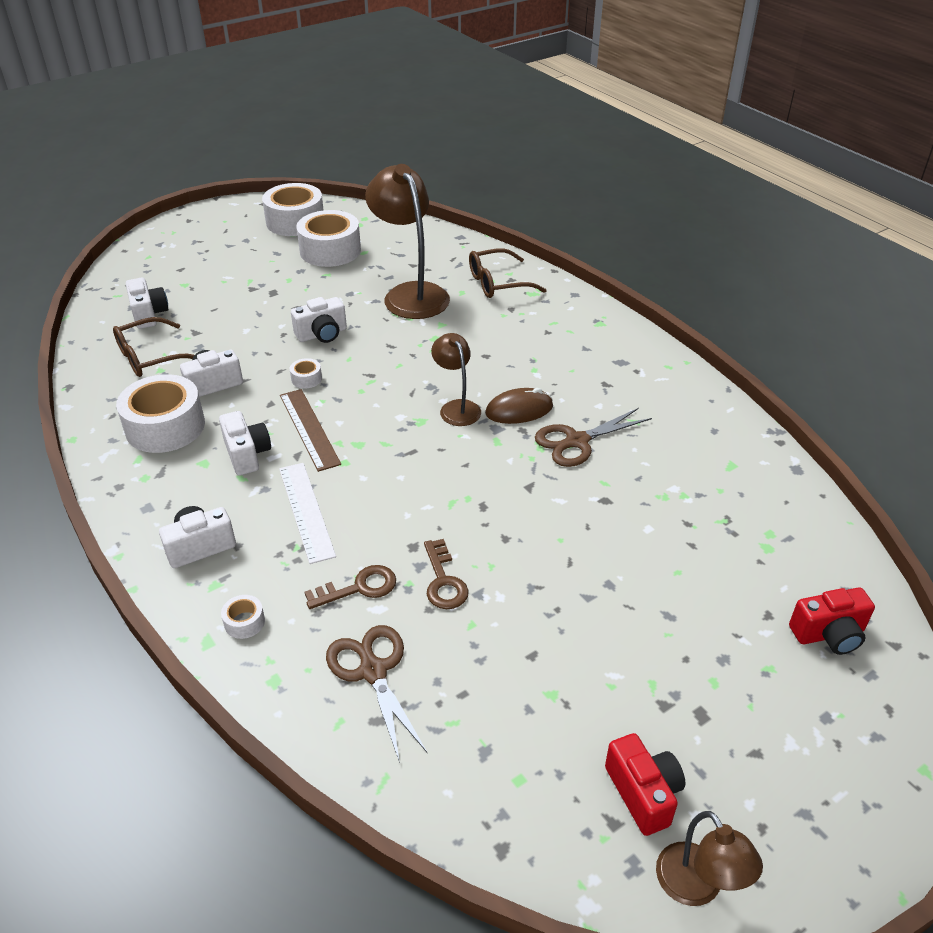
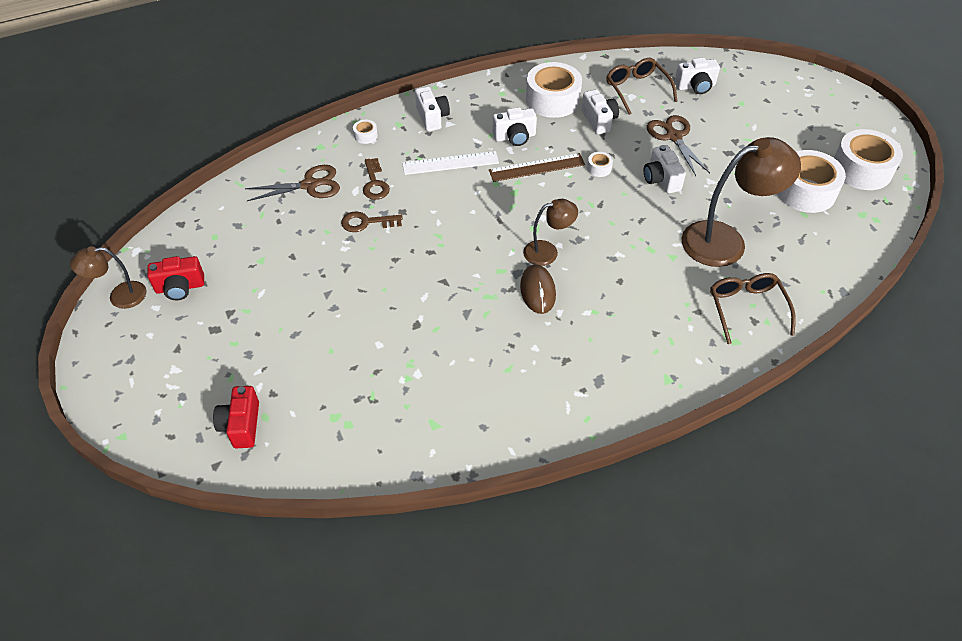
camera: 100 degrees right, 10 degrees up
(577, 441) = (489, 321): brown scissors -> brown scissors (673, 137)

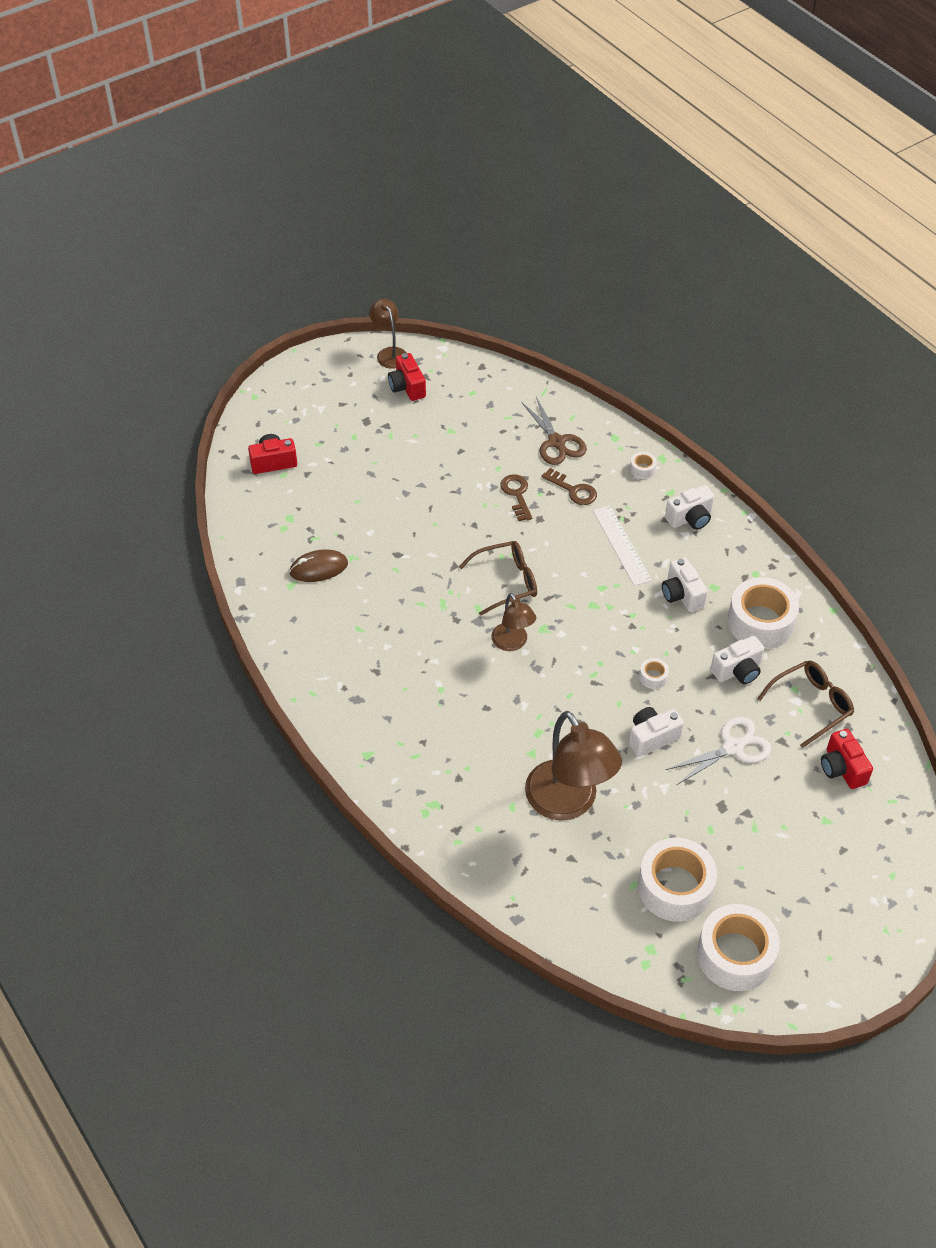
camera: 80 degrees right, 0 degrees up
(375, 183) = (573, 490): brown key -> brown key turned 120 degrees counterclockwise
(537, 167) = (637, 620): brown ruler -> none
(538, 291) = (457, 640): brown mouse -> brown mouse (318, 568)
(673, 137) = (732, 747): brown scissors -> white scissors
(695, 86) = (842, 768): white camera -> red camera
(746, 308) = (471, 822): brown glasses -> brown glasses (506, 582)

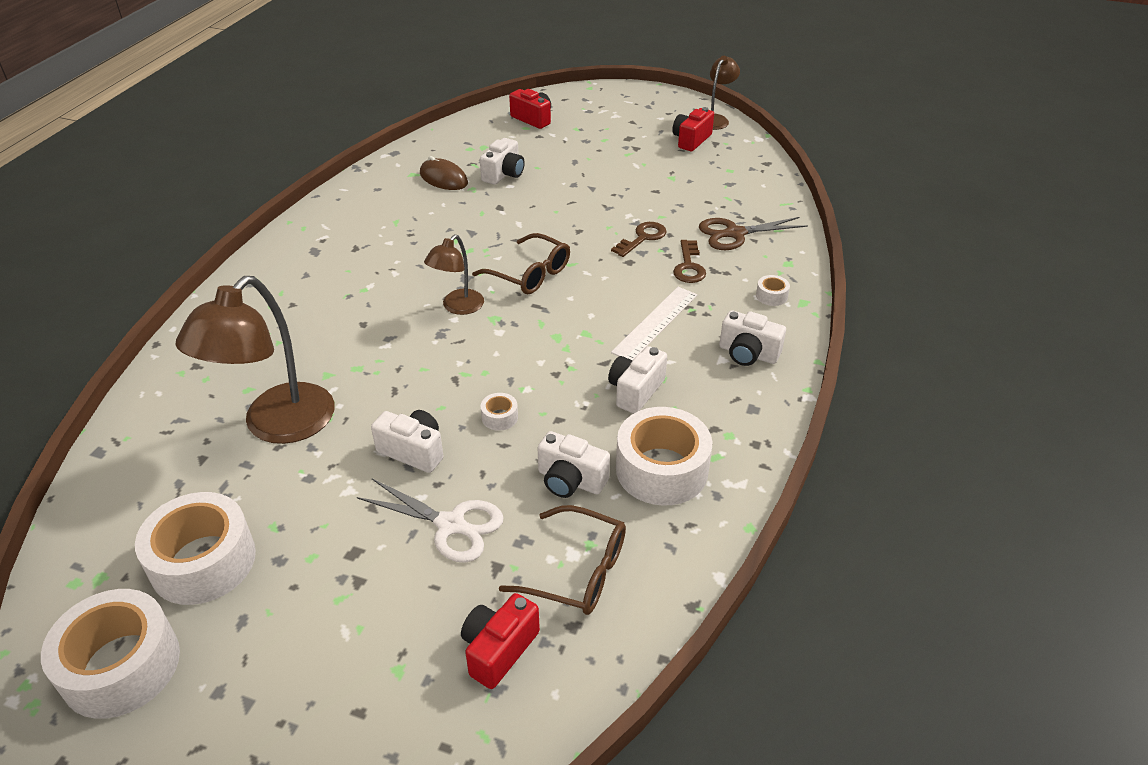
camera: 55 degrees right, 10 degrees down
(349, 527) = (504, 174): none -> white camera
(556, 442) = (735, 234): brown scissors -> brown scissors turned 45 degrees clockwise

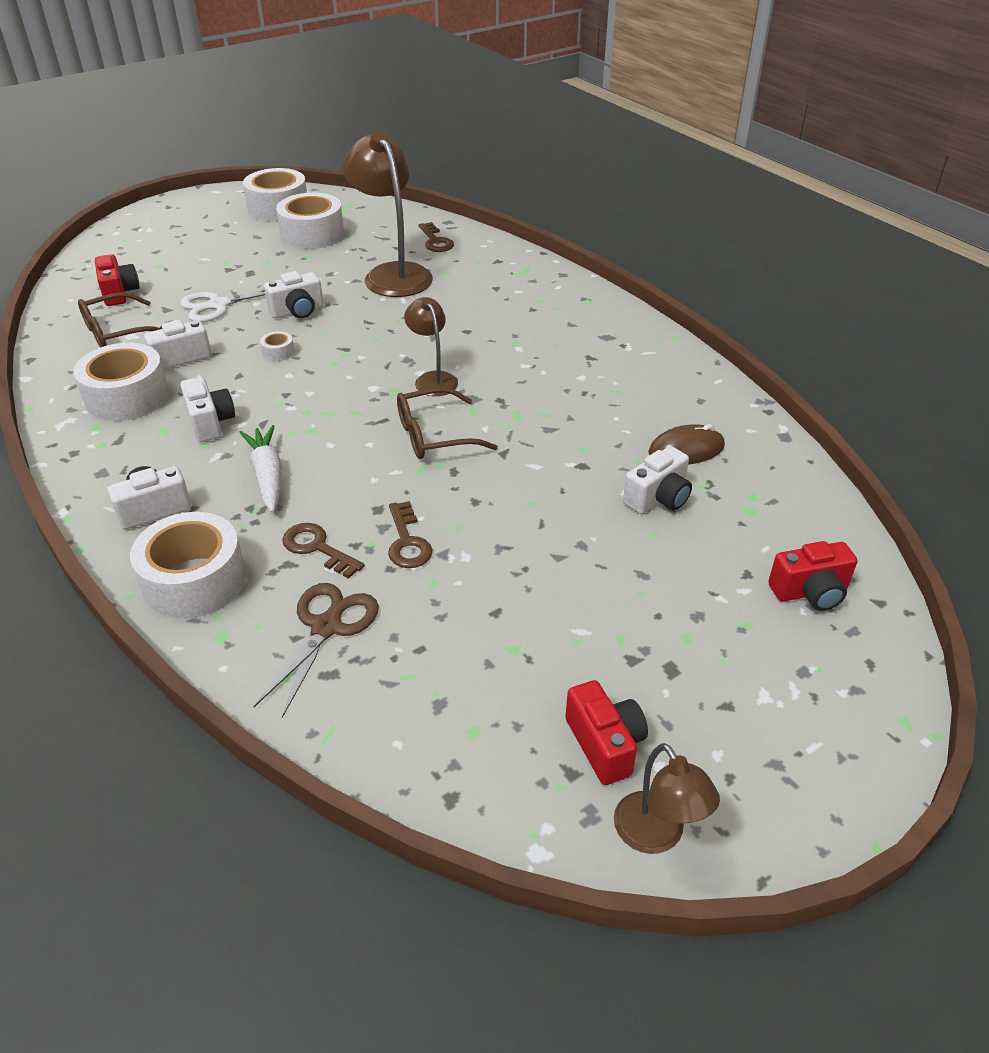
camera: 125 degrees right, 0 degrees up
(166, 434) = (435, 241): none -> brown key
(504, 174) = (658, 498): white camera -> white camera turned 105 degrees counterclockwise
(655, 323) = (268, 476): white ruler -> white carrot
(771, 296) = (194, 580): white tape -> white tape, size x2.39

